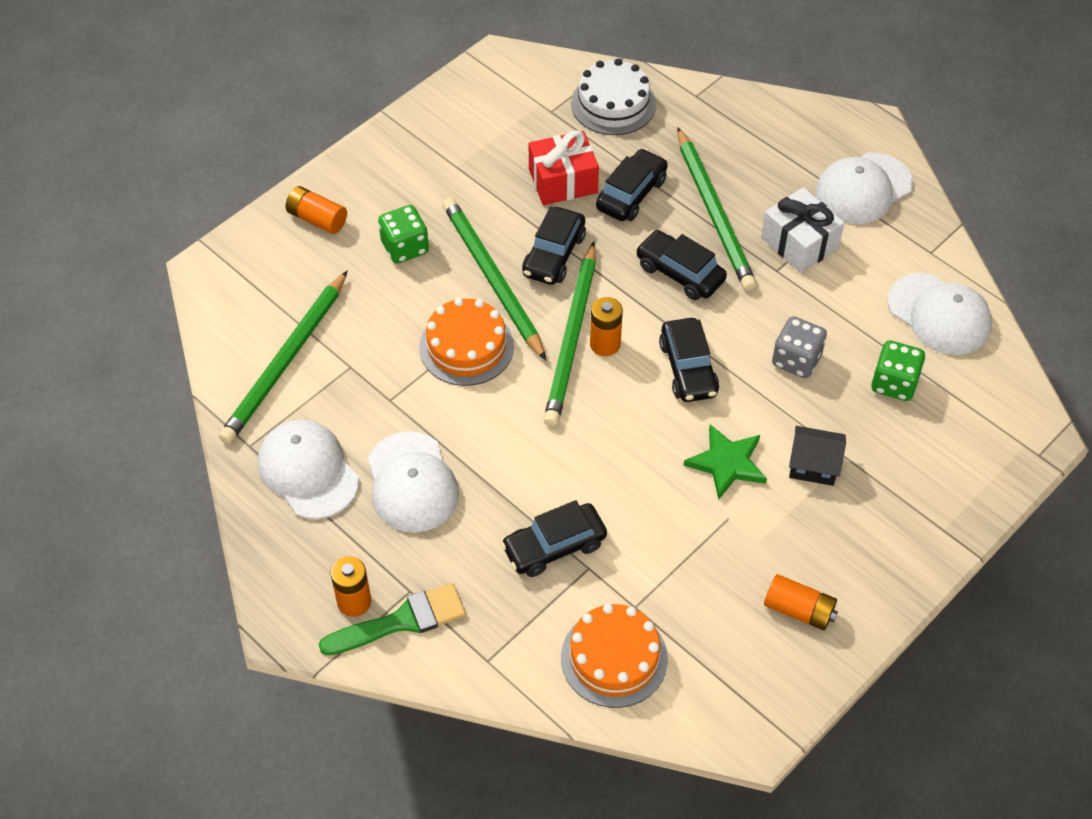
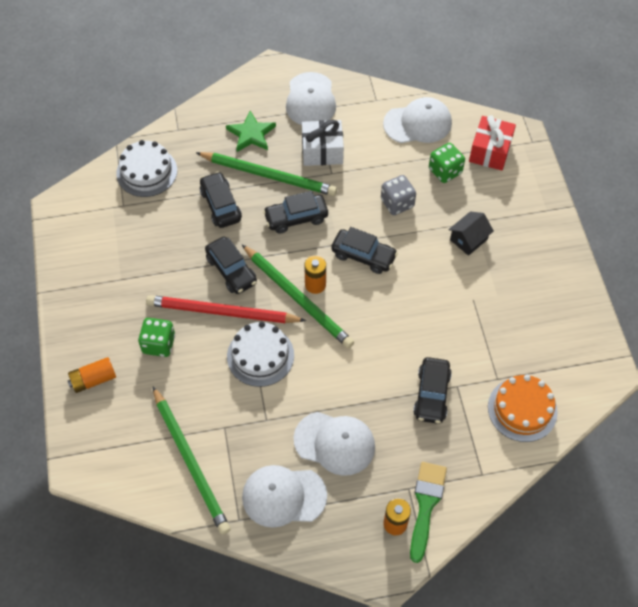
camera: 55 degrees left, 5 degrees up
(466, 347) = (260, 356): orange cake -> white cake
(493, 280) = (223, 312): green pencil -> red pencil
(563, 181) = (181, 232): red gift -> red gift (490, 151)
(727, 463) = (438, 277): green star -> green star (251, 134)
(799, 610) = (551, 304): orange battery -> none

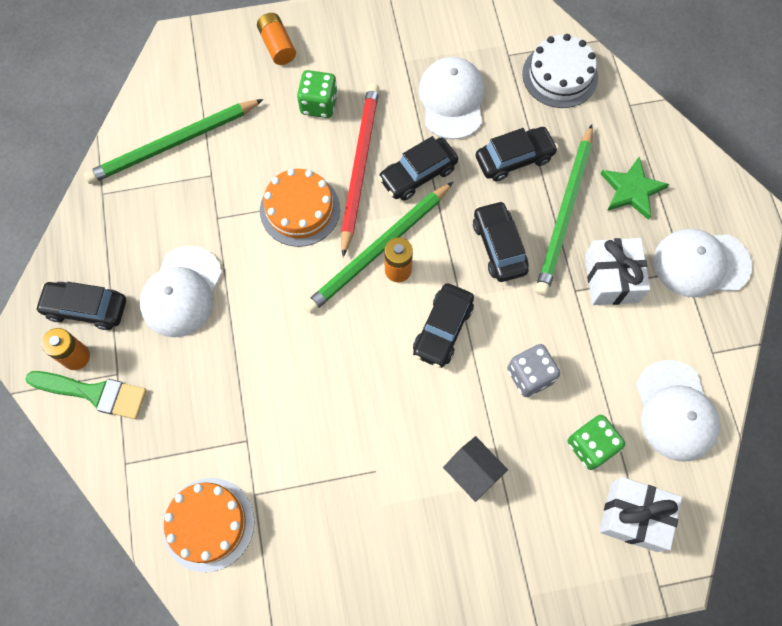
camera: 90 degrees right, 10 degrees up
(260, 356) = (300, 209): white cake -> orange cake
(283, 496) = (123, 237): white cap -> white cap (452, 100)
(431, 395) = (236, 407): black car -> black car (86, 308)
(490, 151) = (634, 516): red gift -> white gift

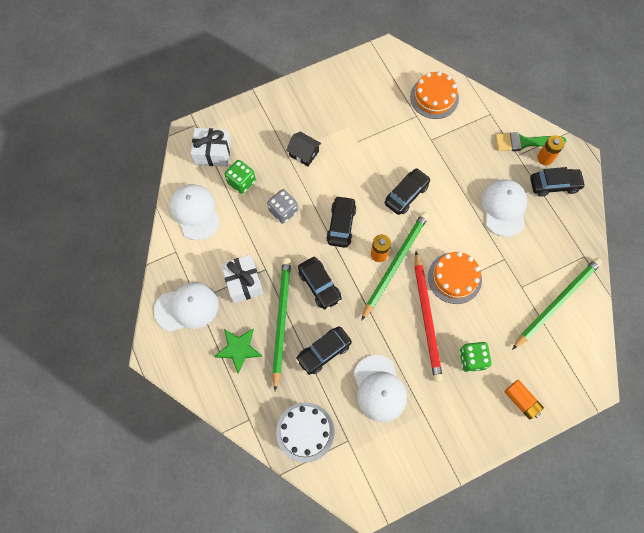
camera: 165 degrees right, 0 degrees up
(418, 174) = (386, 323): black car -> black car (406, 195)

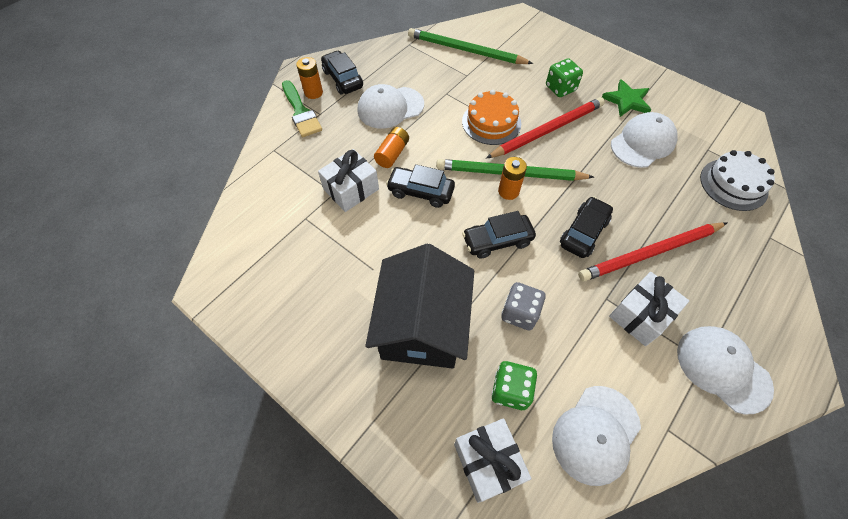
camera: 115 degrees left, 10 degrees down
(238, 349) = (716, 282): green star -> green star (627, 101)
(281, 321) = (651, 253): green pencil -> red pencil
(304, 153) = (422, 325): black house -> black house, size x2.31
(323, 352) = (649, 199): black car -> none
(429, 151) = (351, 189): none -> white gift
(434, 97) = (270, 209): orange cake -> none
(521, 401) = (570, 50): orange battery -> orange battery (392, 154)

